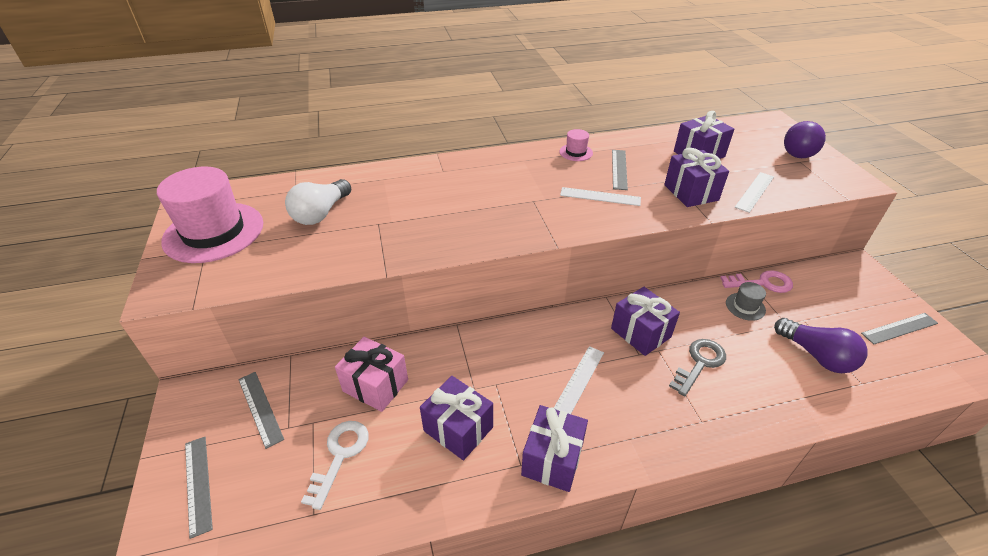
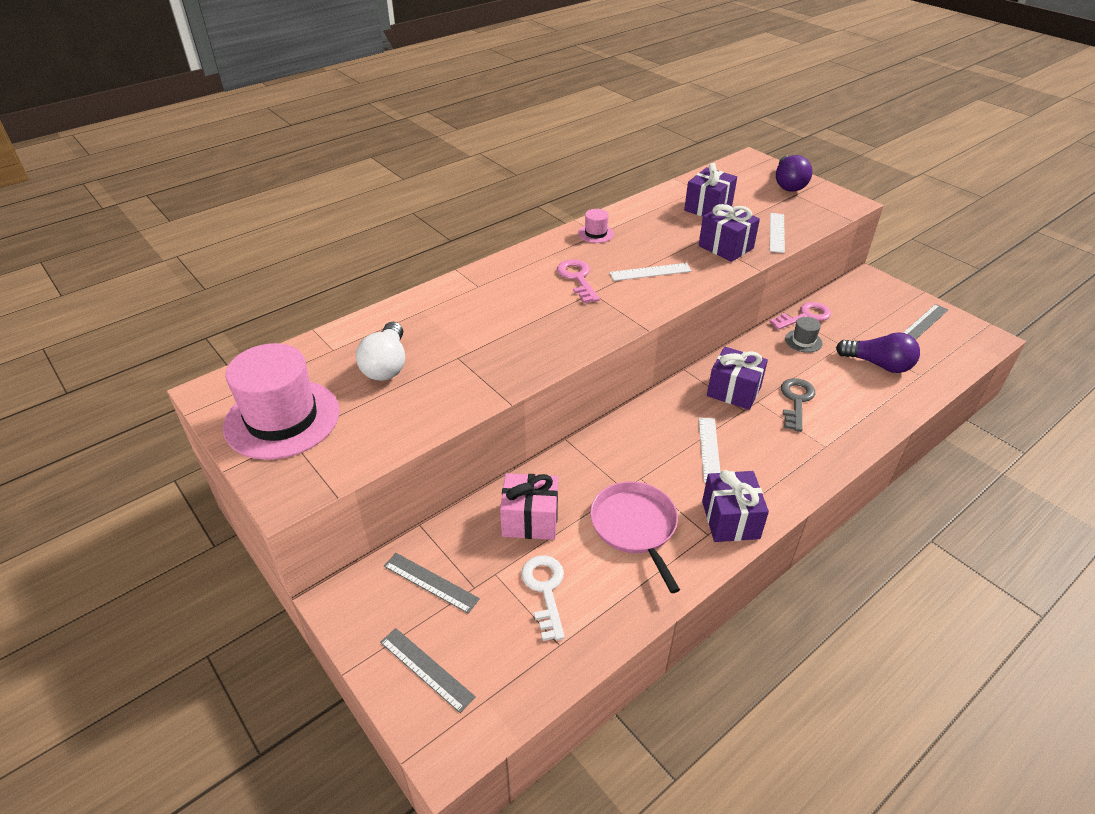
camera: 25 degrees left, 0 degrees up
(458, 429) = (635, 527): purple gift -> pink pan
(530, 185) = (577, 278): none -> pink key
(619, 169) = (648, 240): grey ruler -> none

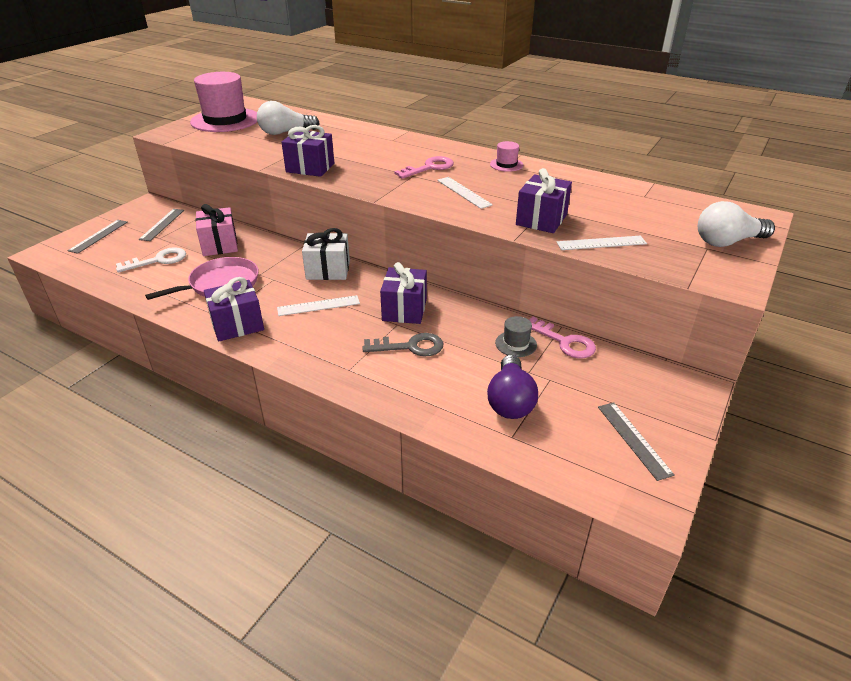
camera: 70 degrees right, 5 degrees down
(637, 430) = (328, 270): none -> white gift
(708, 208) = (611, 204): purple gift -> purple gift (310, 168)
(788, 184) = (727, 242): purple light bulb -> white light bulb
(924, 322) = (634, 439): grey ruler -> grey ruler turned 45 degrees clockwise

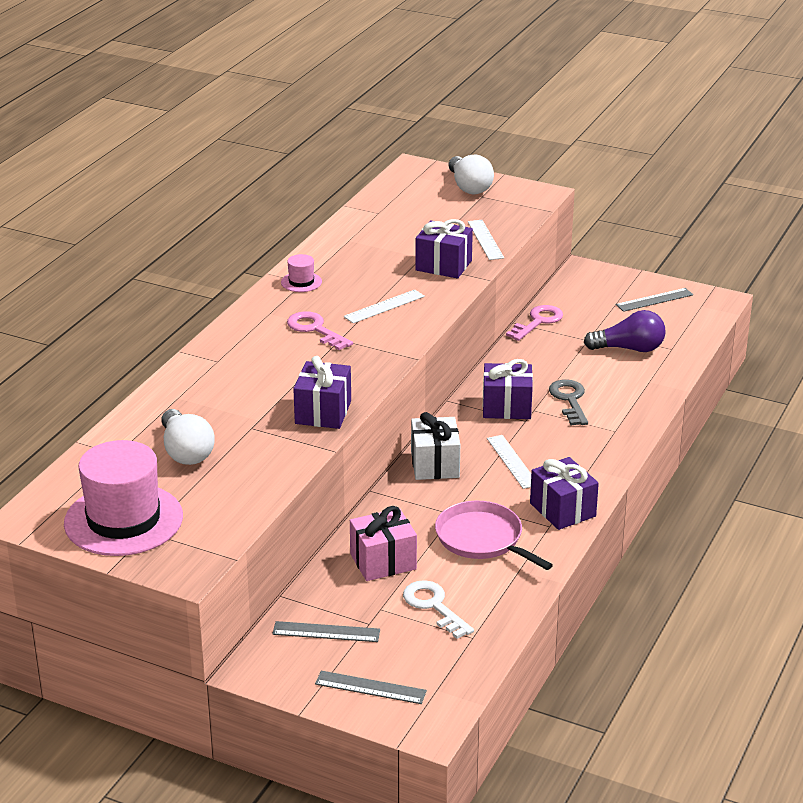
camera: 95 degrees left, 5 degrees down
(516, 344) = (548, 345): grey hat -> none

